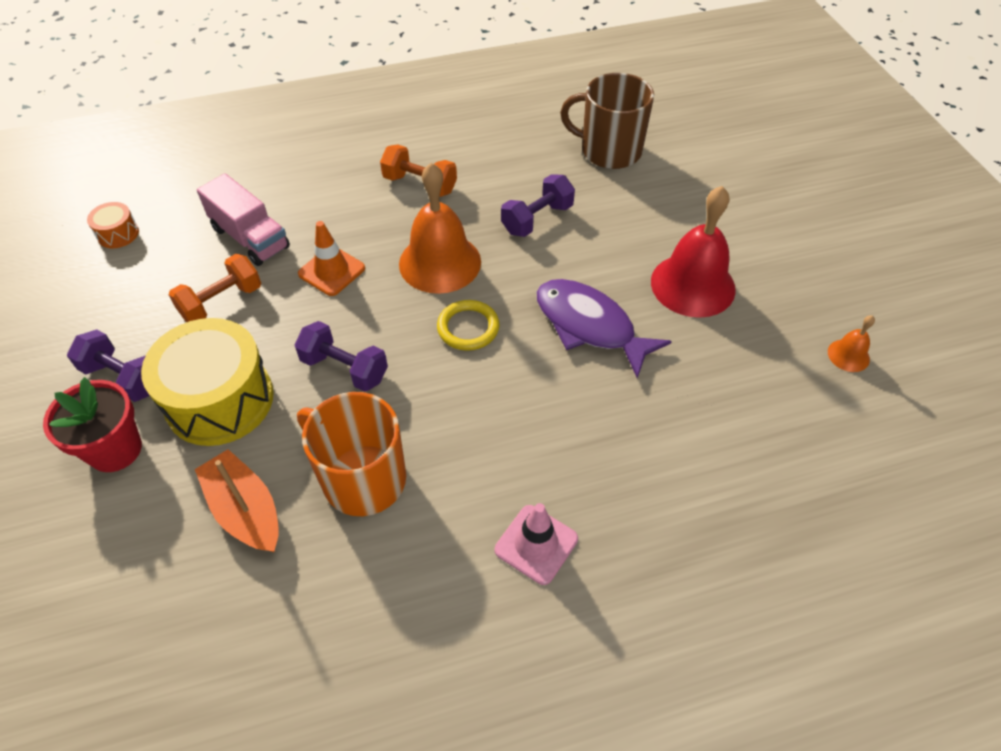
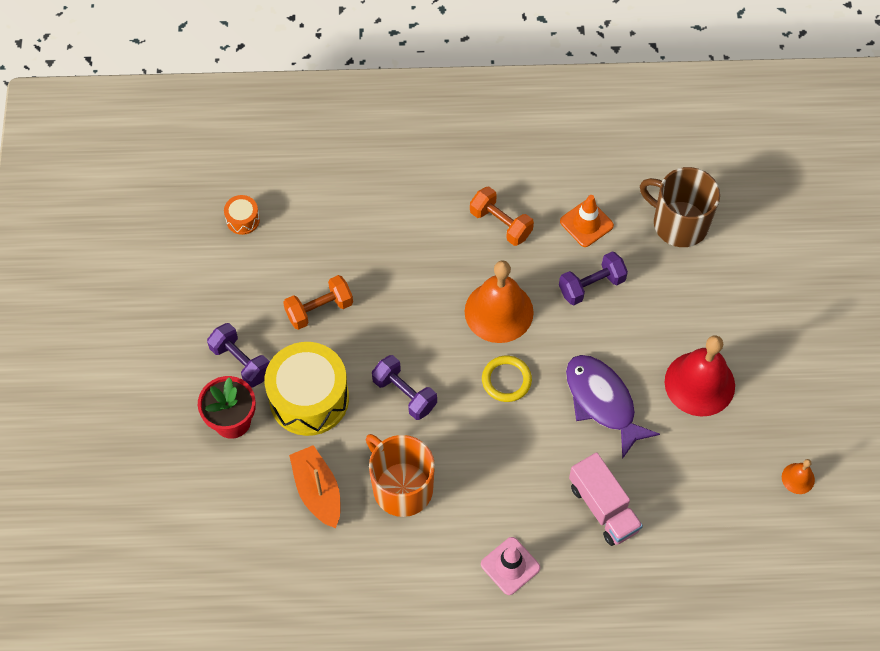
camera: 15 degrees right, 10 degrees up
(250, 238) = (349, 249): pink truck -> pink truck (603, 507)
(331, 271) = (410, 299): orange traffic cone -> orange traffic cone (586, 223)

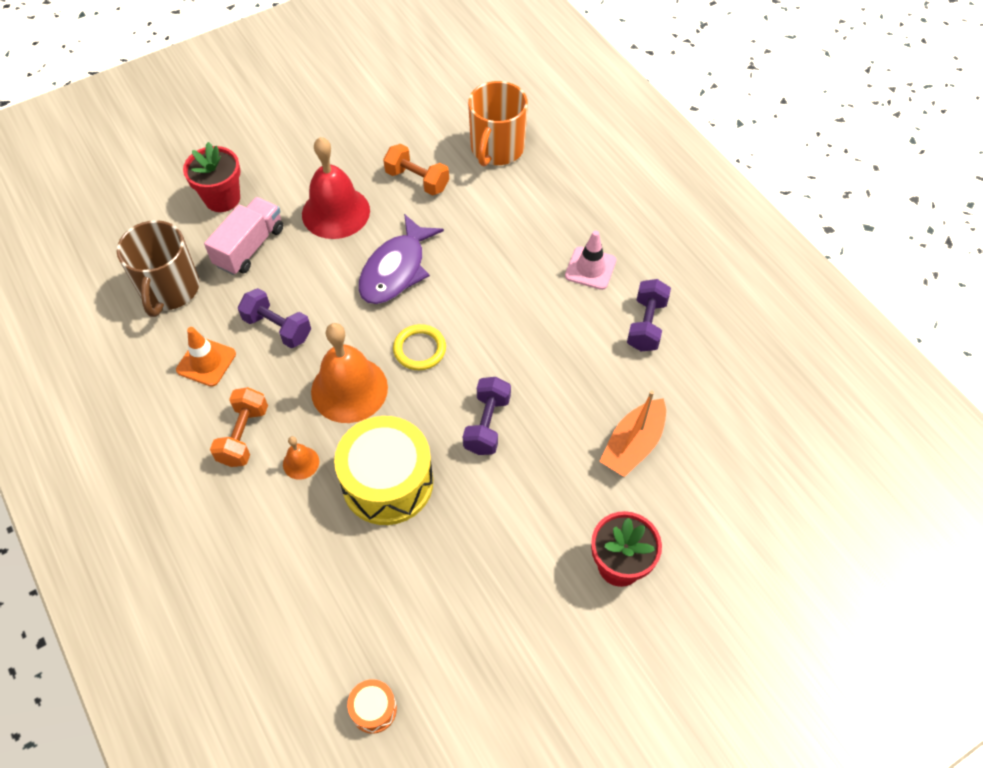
camera: 120 degrees left, 5 degrees down
(241, 362) = (550, 597): purple dumbbell -> purple dumbbell (646, 325)
(309, 398) = (547, 506): yellow drum -> yellow drum (387, 482)
(319, 309) = (442, 554): orange dumbbell -> orange dumbbell (417, 180)
(401, 487) = (580, 379): orange mug -> orange mug (496, 149)
(603, 507) = (494, 229): pink truck -> pink truck (250, 247)
(767, 299) = (222, 198): none -> red flower pot
(798, 478) = (384, 124): orange bell -> orange bell (301, 463)

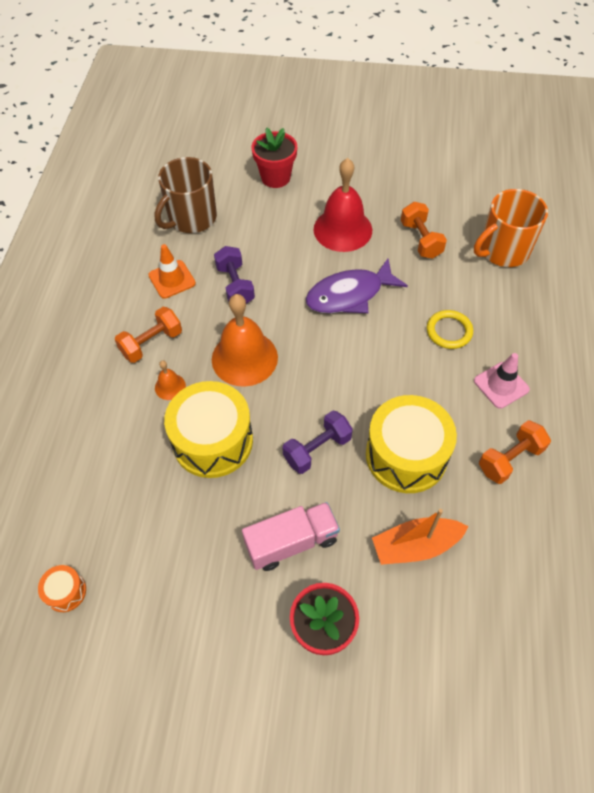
camera: 40 degrees right, 0 degrees up
(250, 247) = (265, 220): pink truck -> pink truck (291, 542)
(419, 349) = (317, 362): yellow ring -> yellow ring (449, 331)
(564, 378) = (406, 455): none -> yellow drum
(646, 325) = (510, 459): purple dumbbell -> orange dumbbell

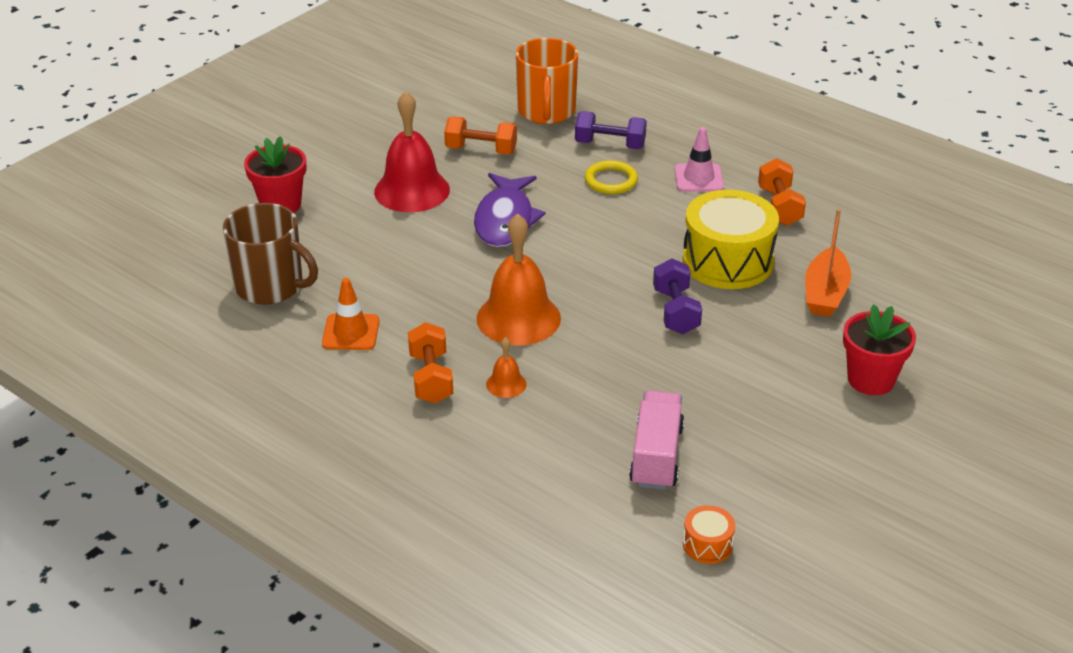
camera: 60 degrees left, 20 degrees down
(191, 218) = (271, 286): brown mug -> brown mug turned 45 degrees counterclockwise
(213, 441) = (606, 377): yellow drum -> none
(235, 285) = (410, 289): purple dumbbell -> purple dumbbell (610, 145)
(291, 542) = (767, 366): pink truck -> pink truck (656, 456)

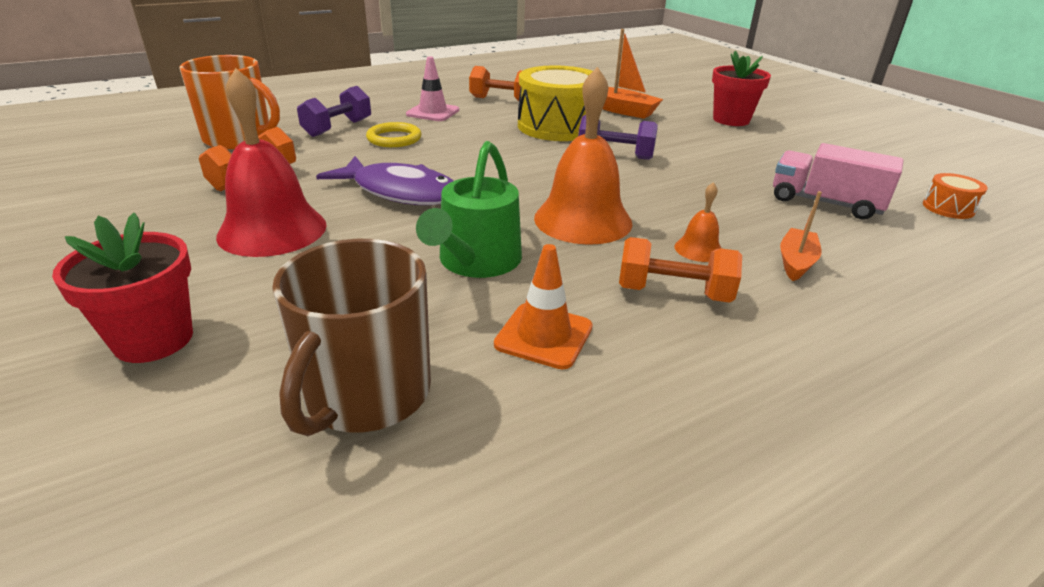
camera: 70 degrees left, 5 degrees down
(271, 286) = (366, 394): brown mug -> brown mug turned 150 degrees clockwise
(422, 284) = (476, 261): none -> green watering can
(516, 437) = (796, 262): none -> orange boat

